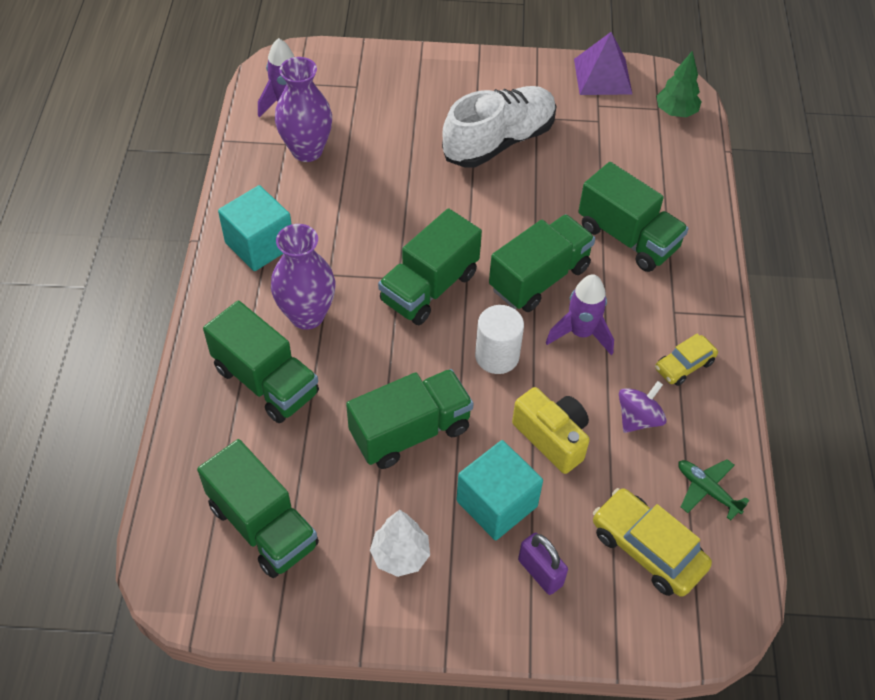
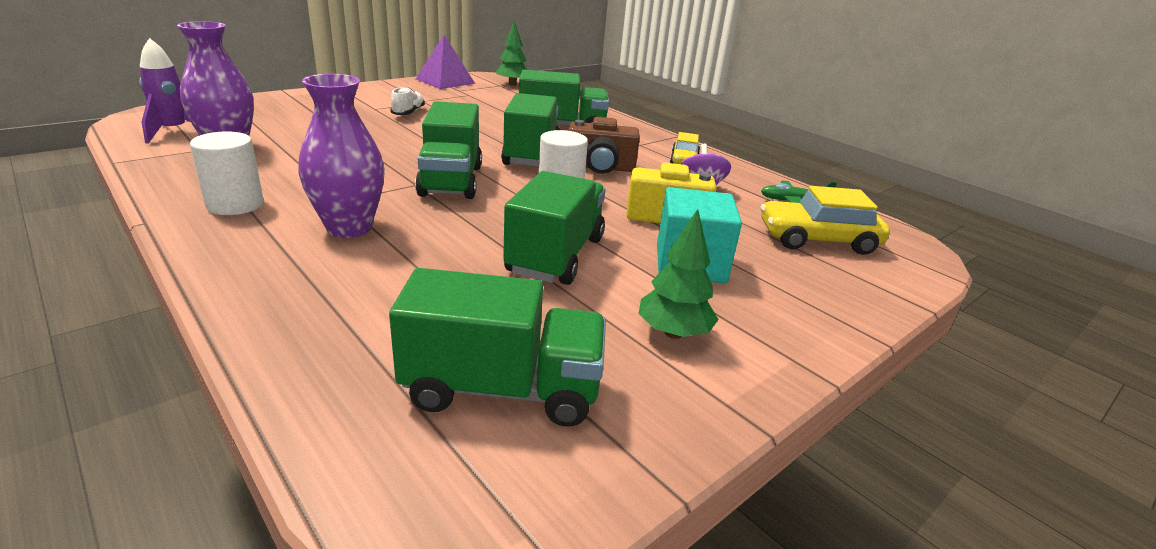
camera: 45 degrees left, 25 degrees down
(259, 245) = (235, 205): turquoise cube -> white cylinder
(266, 381) = (356, 282): green truck -> none
(400, 555) = (673, 333): white tree -> green tree
(499, 141) = (408, 113): white shoe -> white shoe, size x0.45
(540, 572) = (786, 284): purple padlock -> none
(581, 333) = (600, 168): purple rocket -> brown camera

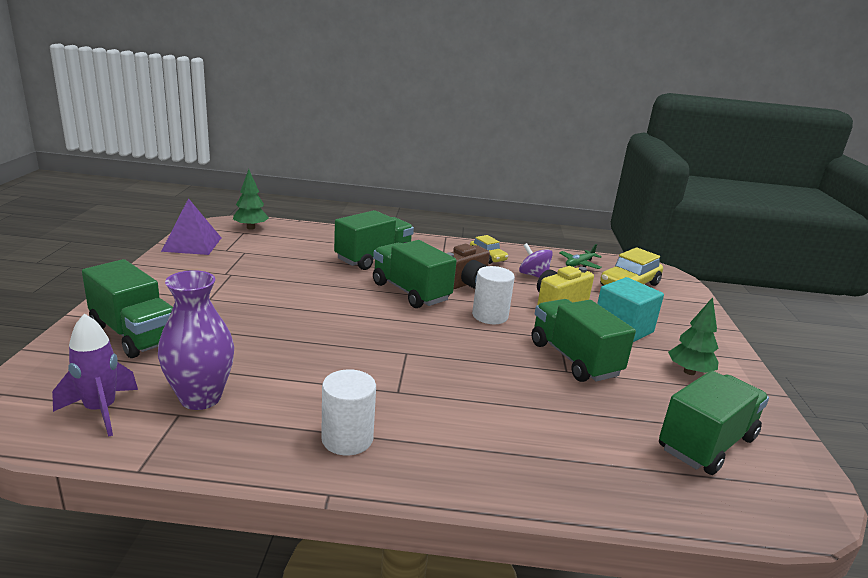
camera: 45 degrees left, 5 degrees down
(349, 227) = (453, 408): purple vase -> none
(408, 113) = (247, 291): white shoe -> none
(451, 181) = (418, 338): green truck -> green truck (135, 334)

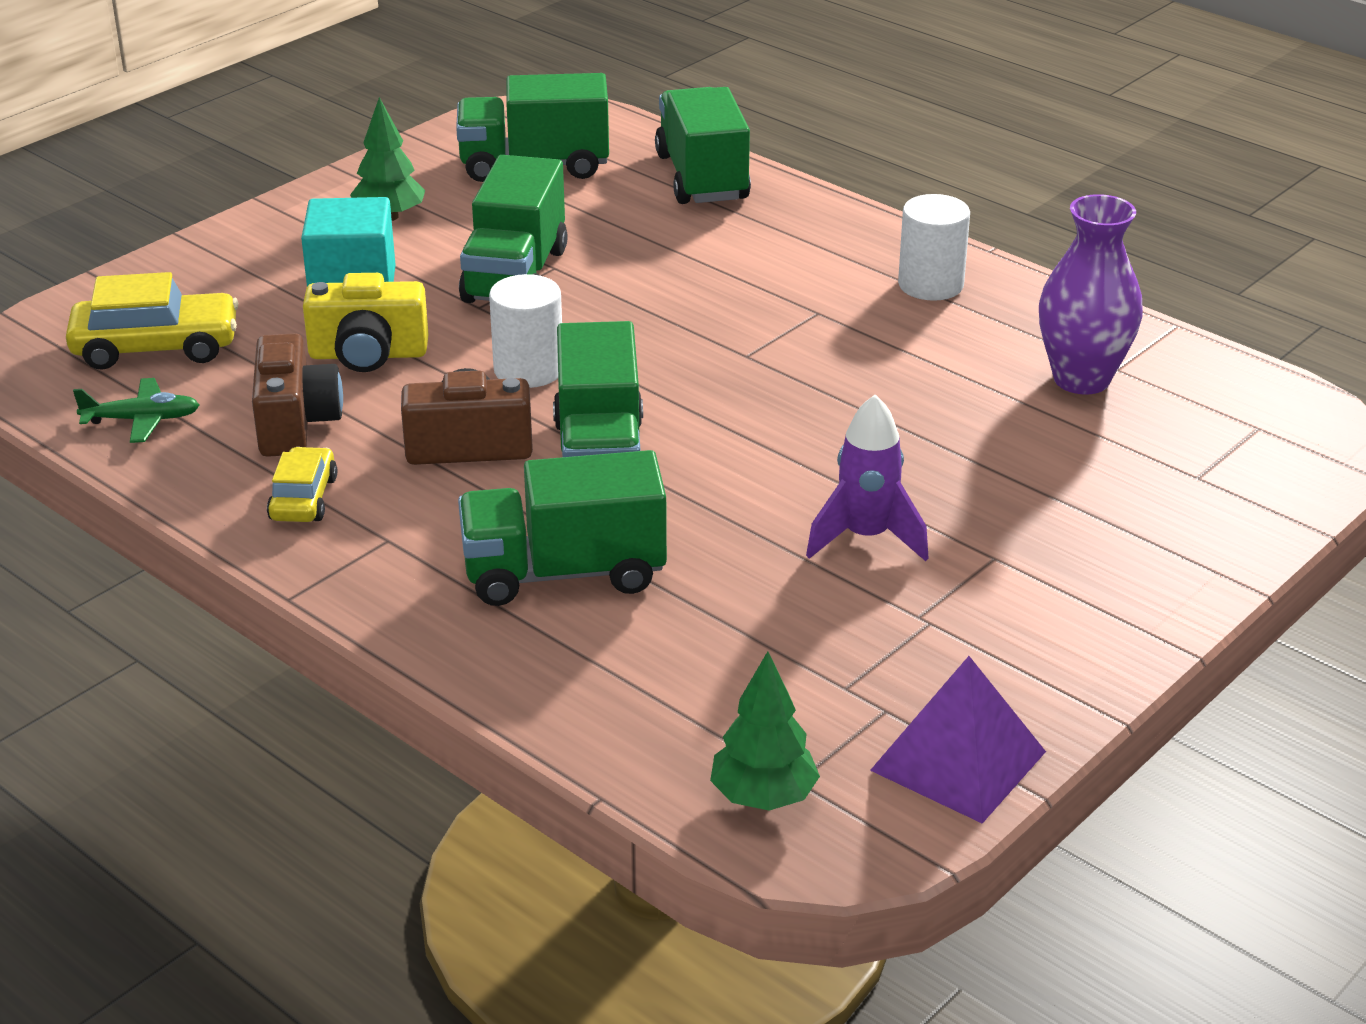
camera: 140 degrees left, 10 degrees up
(101, 411) = (1213, 400): purple rocket -> purple rocket (866, 538)
(135, 334) = (1150, 511): green truck -> green truck (702, 177)
(533, 275) = (295, 423): purple spinning top -> brown camera

